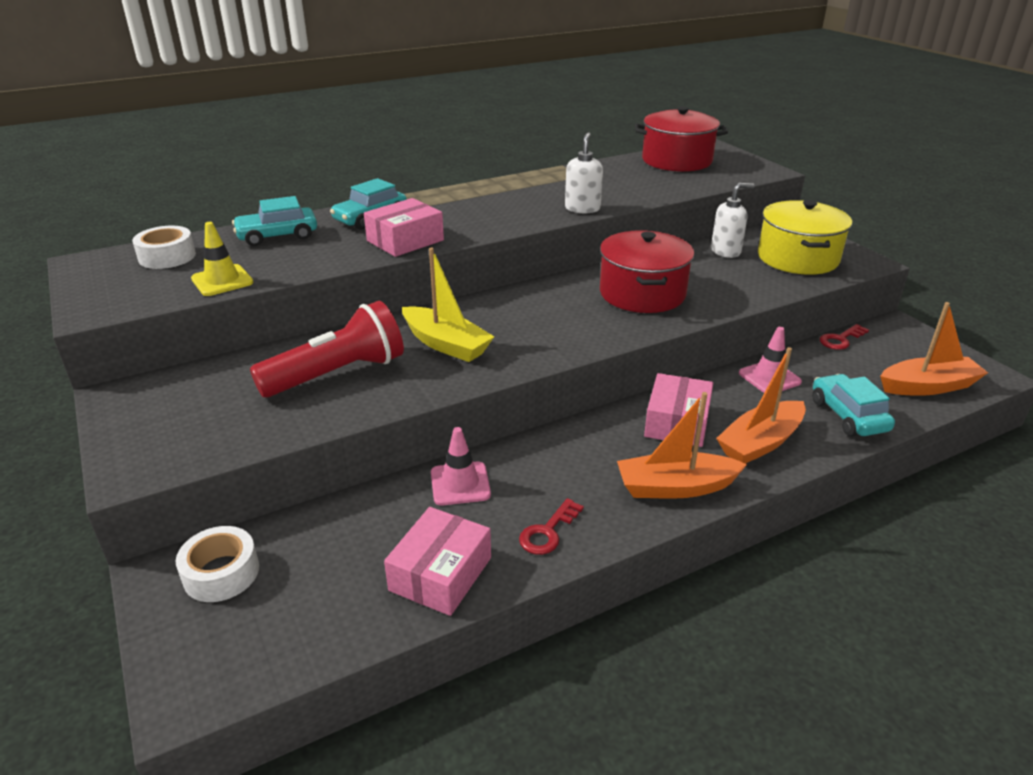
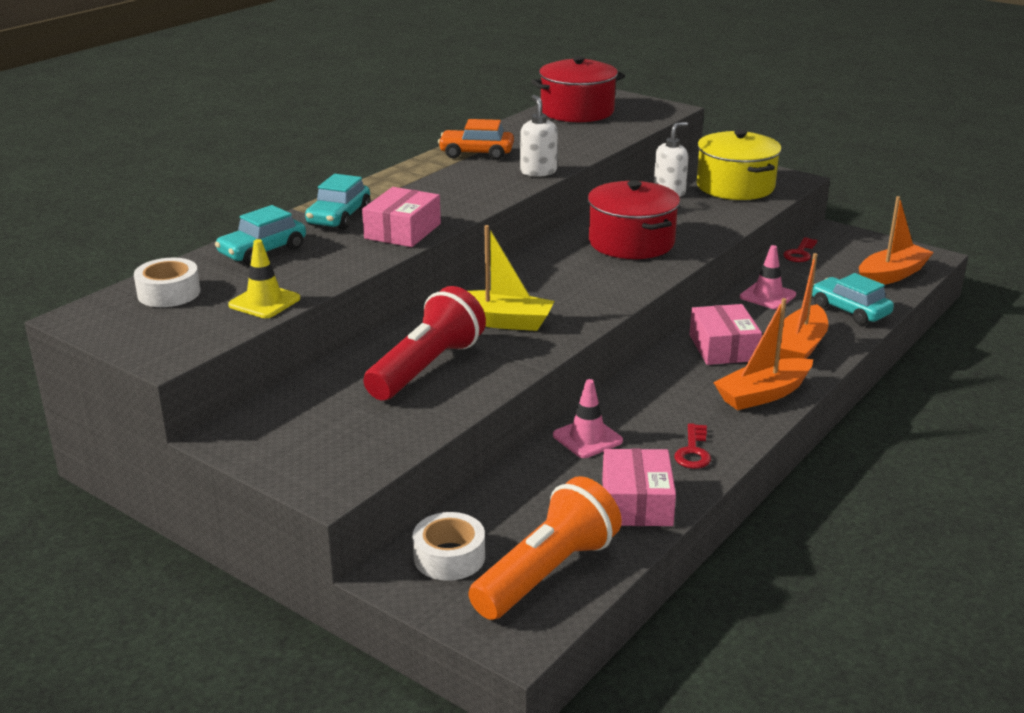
camera: 25 degrees left, 5 degrees down
(284, 626) = (546, 573): none -> orange flashlight
(546, 183) = (476, 153): none -> orange car

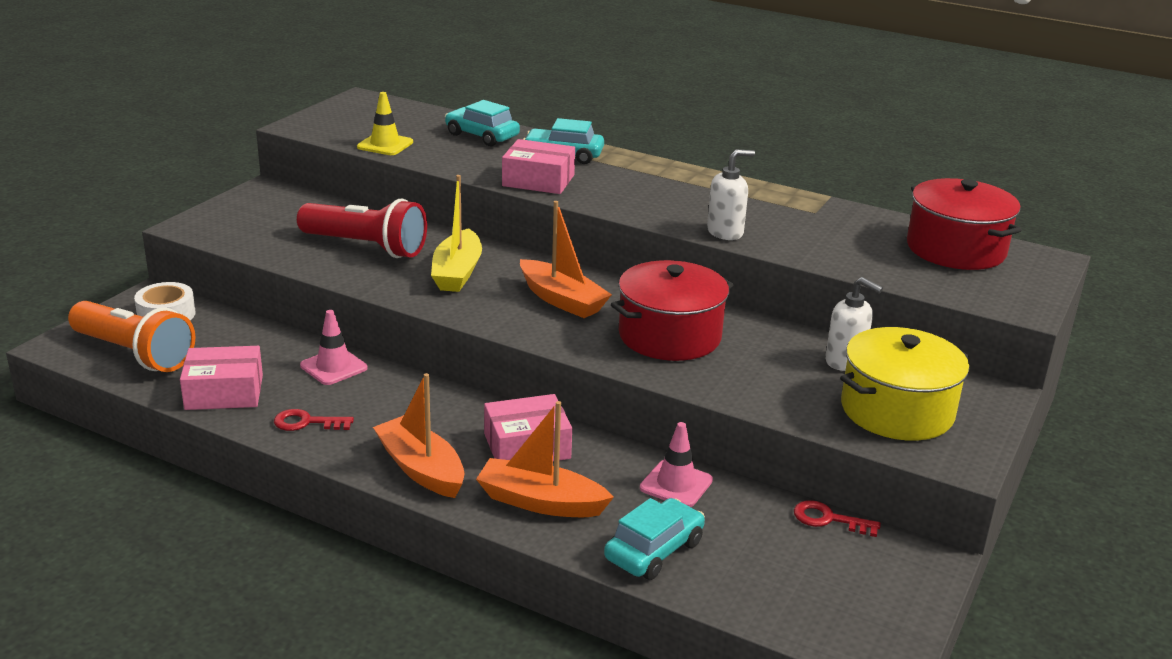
camera: 80 degrees right, 0 degrees up
(169, 293) = (400, 116): white tape -> none
(476, 153) = (764, 201): orange car -> none
(891, 275) = (789, 602): orange boat -> orange boat (562, 300)

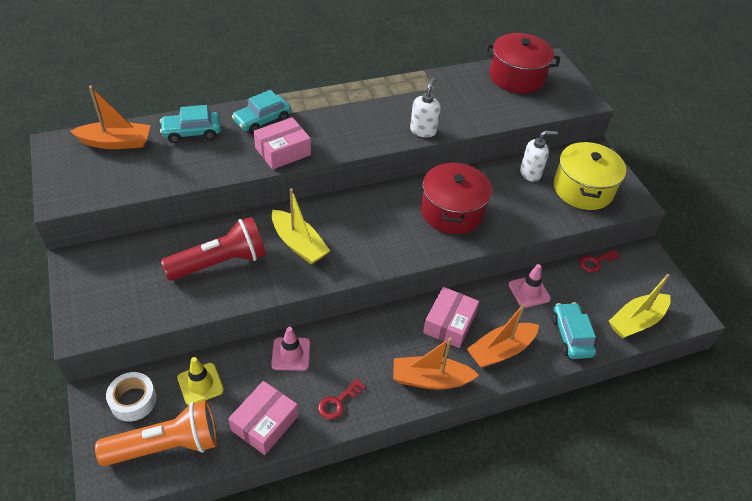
camera: 50 degrees left, 20 degrees up
(385, 145) = (148, 179): yellow traffic cone -> yellow traffic cone (200, 384)
(562, 300) = (375, 224): orange boat -> orange boat (116, 142)
(777, 601) = (636, 321): none -> yellow boat

